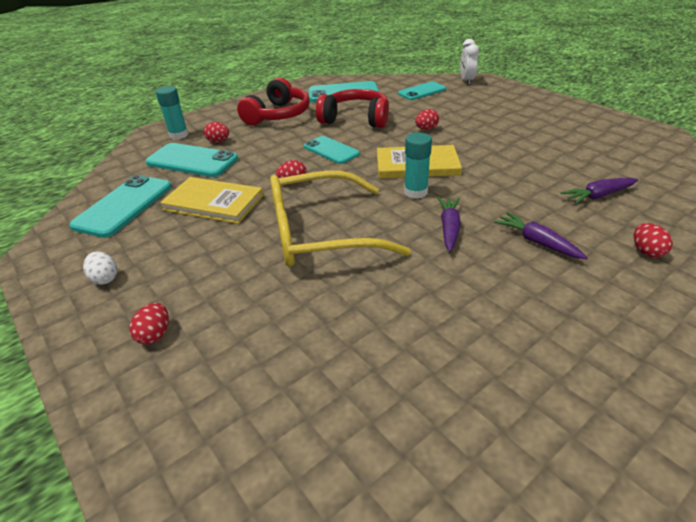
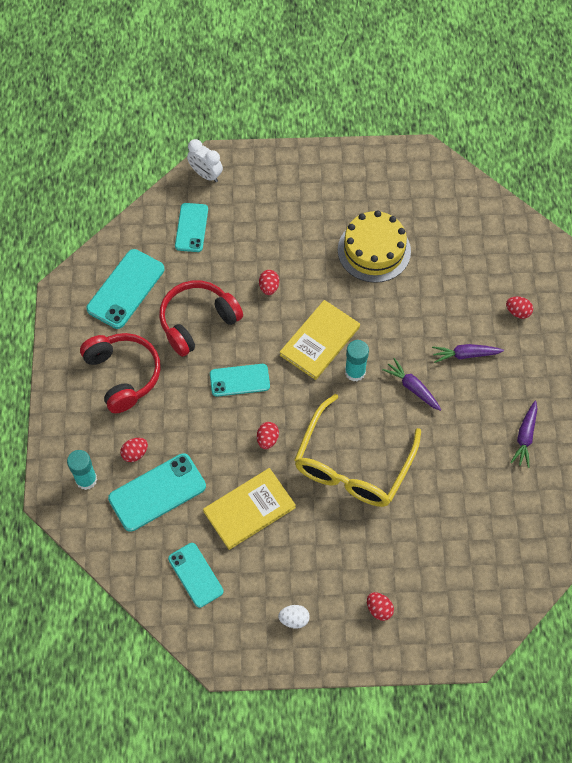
camera: 55 degrees left, 25 degrees up
(124, 206) = (195, 575): turquoise phone -> turquoise phone, size x0.66
(538, 151) = (374, 250): none -> yellow cake
(598, 196) = (454, 276): purple carrot -> purple carrot (525, 437)

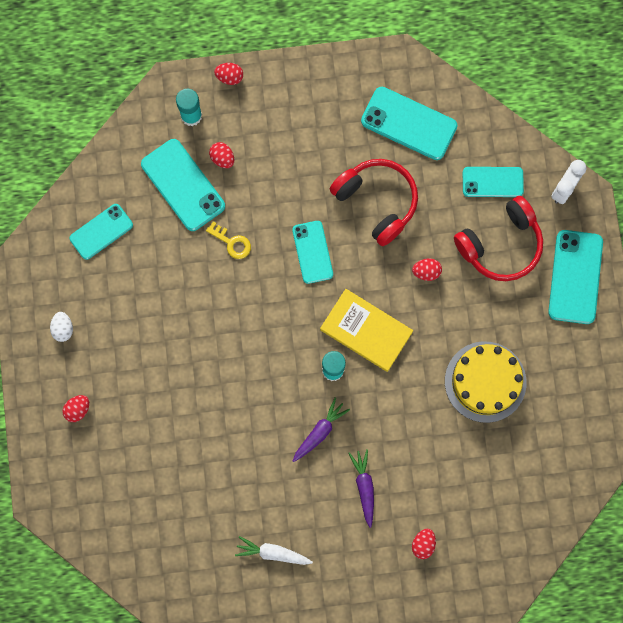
camera: 85 degrees right, 15 degrees up
(123, 375) = (308, 135): red headphones -> red headphones (501, 245)
(221, 451) = (232, 242): none -> yellow key
(249, 509) = (171, 276): yellow book -> none
(267, 439) = (248, 286): red egg -> red egg (229, 77)
(286, 174) = (575, 277): none -> turquoise phone
(353, 464) = (228, 375): yellow glasses -> none
(525, 437) = (273, 553): purple carrot -> white carrot

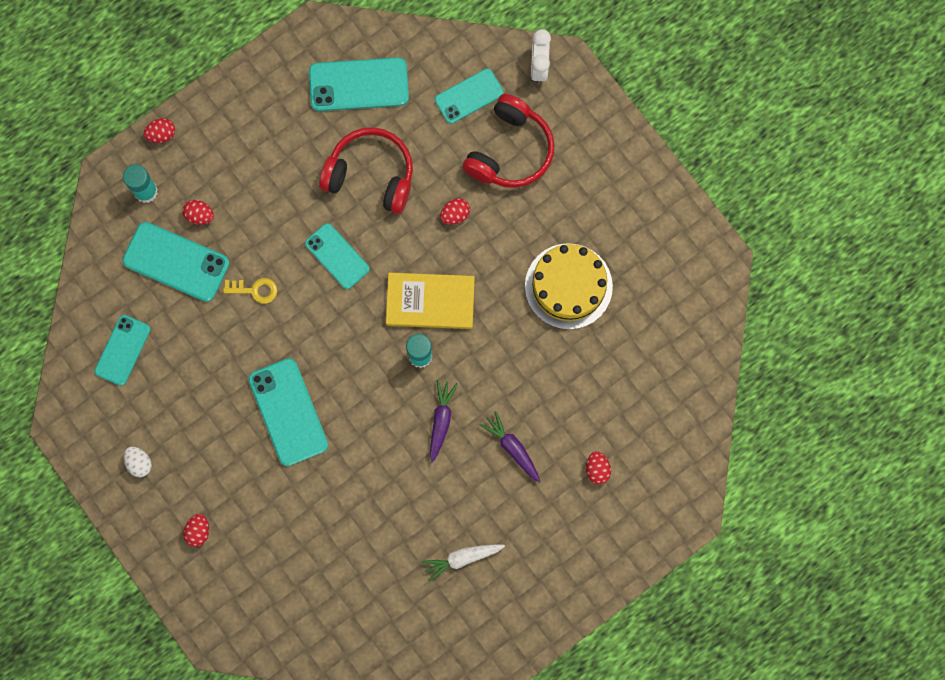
camera: 30 degrees left, 0 degrees up
(575, 277) = (596, 142): turquoise phone -> turquoise phone (288, 412)

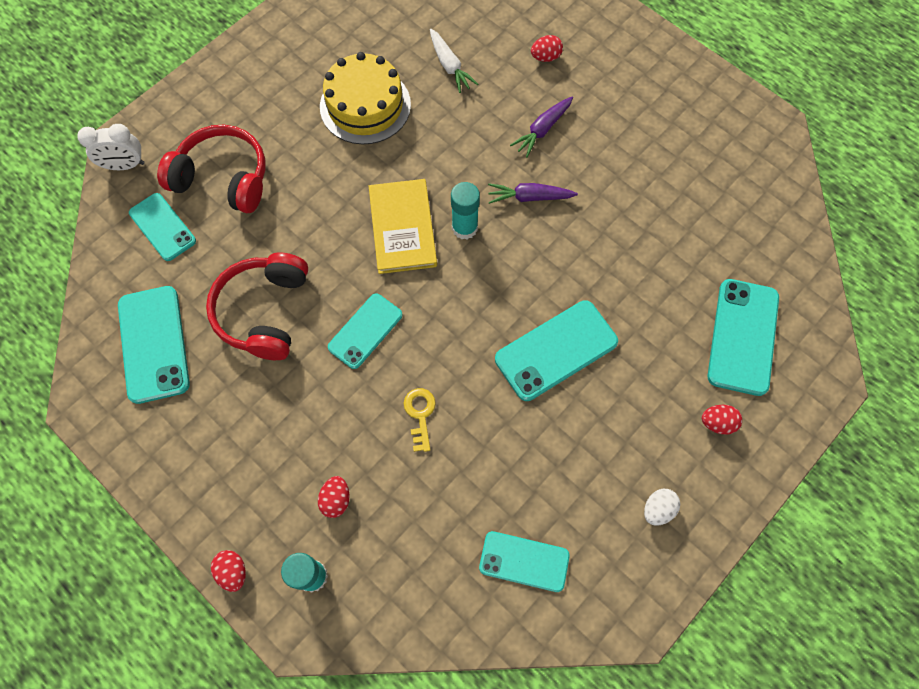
camera: 100 degrees left, 10 degrees down
(176, 262) = (400, 517): turquoise phone -> turquoise phone (743, 336)
(455, 214) = (301, 219): red egg -> none
(462, 558) = (666, 156): white carrot -> white carrot (449, 66)

